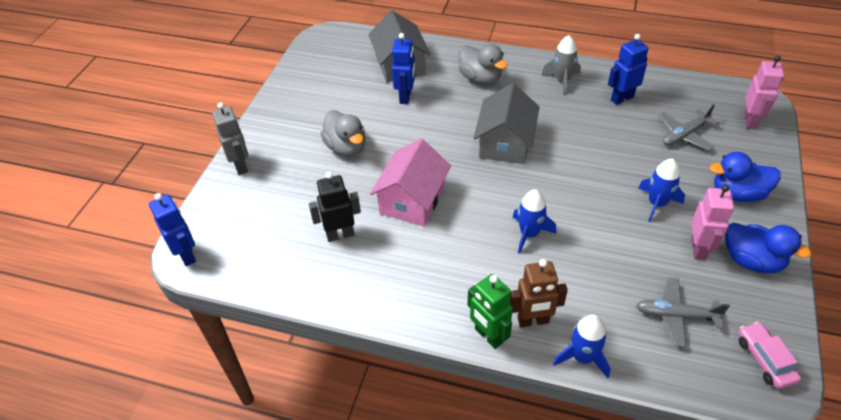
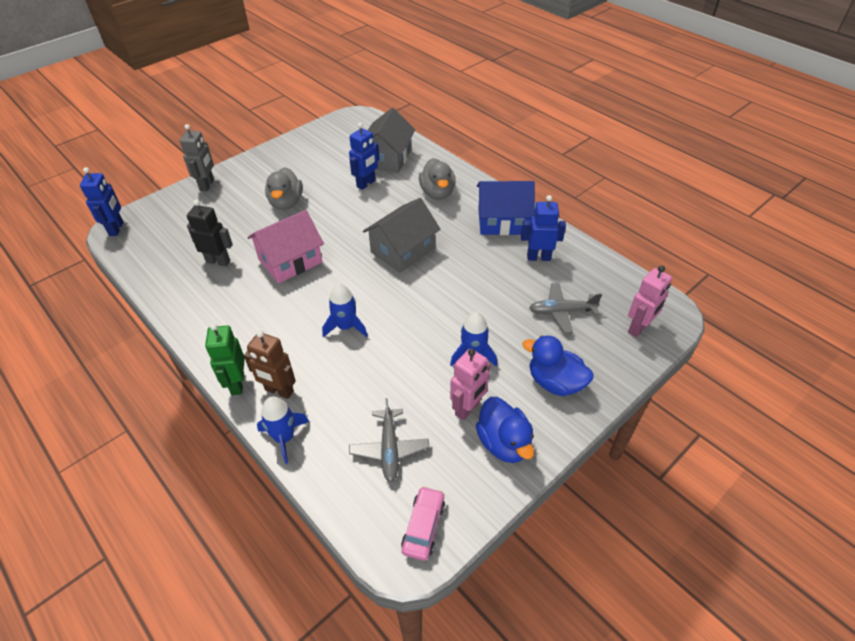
camera: 30 degrees right, 0 degrees up
(561, 80) = (502, 221): grey rocket -> blue house
(676, 315) = (389, 449): grey plane -> grey plane turned 135 degrees counterclockwise

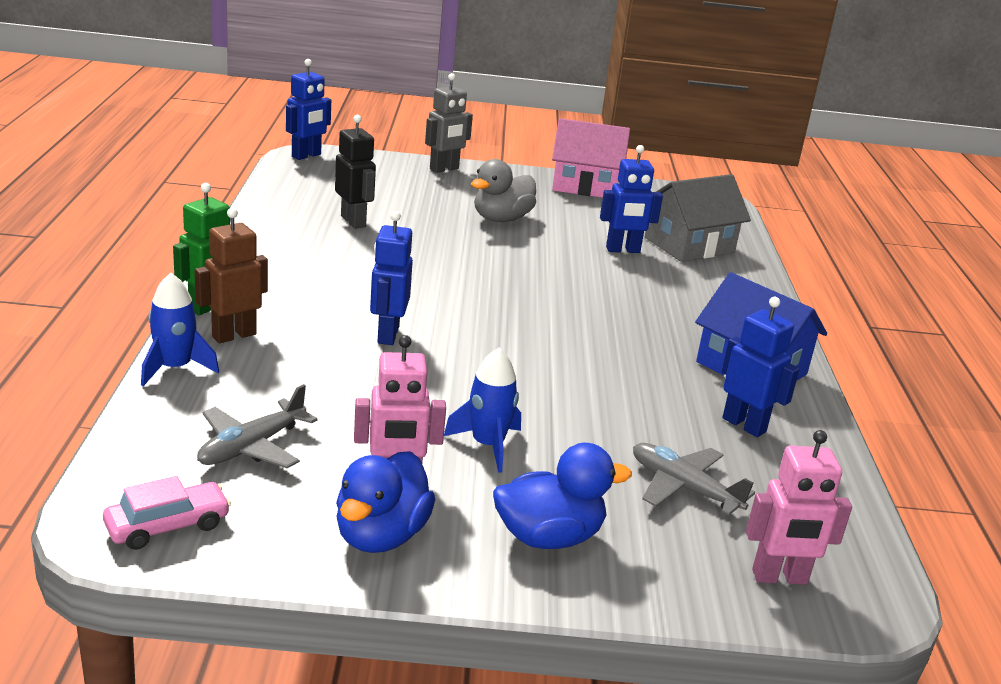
camera: 40 degrees right, 20 degrees down
(279, 391) = (234, 335): brown robot -> brown robot turned 75 degrees clockwise
(290, 261) = (424, 259): pink house -> pink house (585, 185)
(346, 327) = (387, 335): blue rocket -> blue robot
(402, 250) = (566, 319): grey house -> none
(437, 193) = (703, 301): grey duck -> none
(555, 382) = (549, 537): blue duck -> blue duck turned 90 degrees clockwise

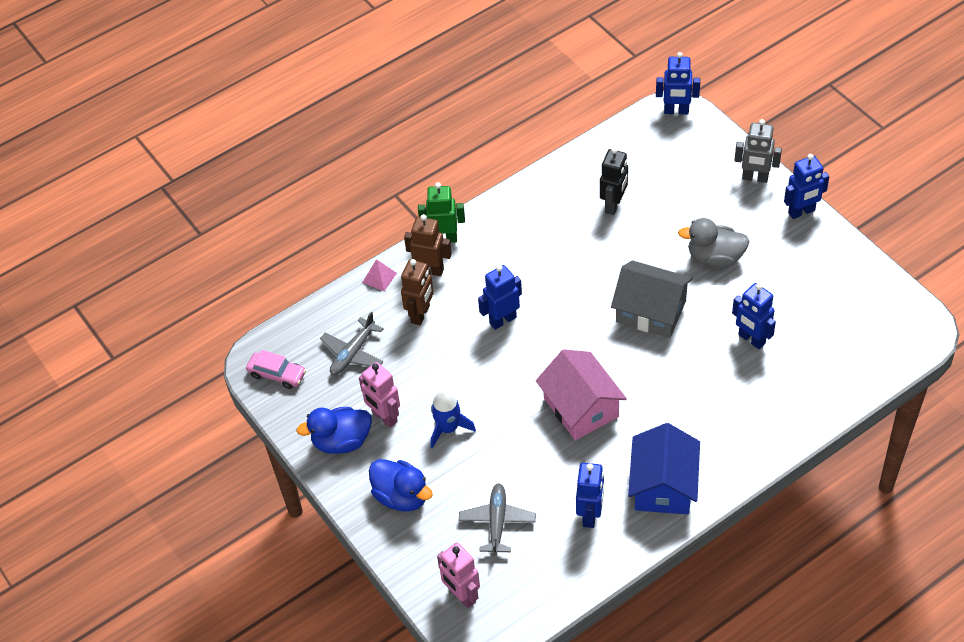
camera: 60 degrees right, 25 degrees up
(175, 368) = (379, 277): blue rocket -> pink pyramid
(251, 447) = (353, 353): grey plane -> grey plane turned 60 degrees counterclockwise
(284, 373) = (421, 314): none -> brown robot
(515, 174) = (801, 212): none -> blue robot
(585, 185) = (837, 255): pink house -> pink house (581, 407)
(689, 245) = (810, 364): grey house -> grey house (651, 311)

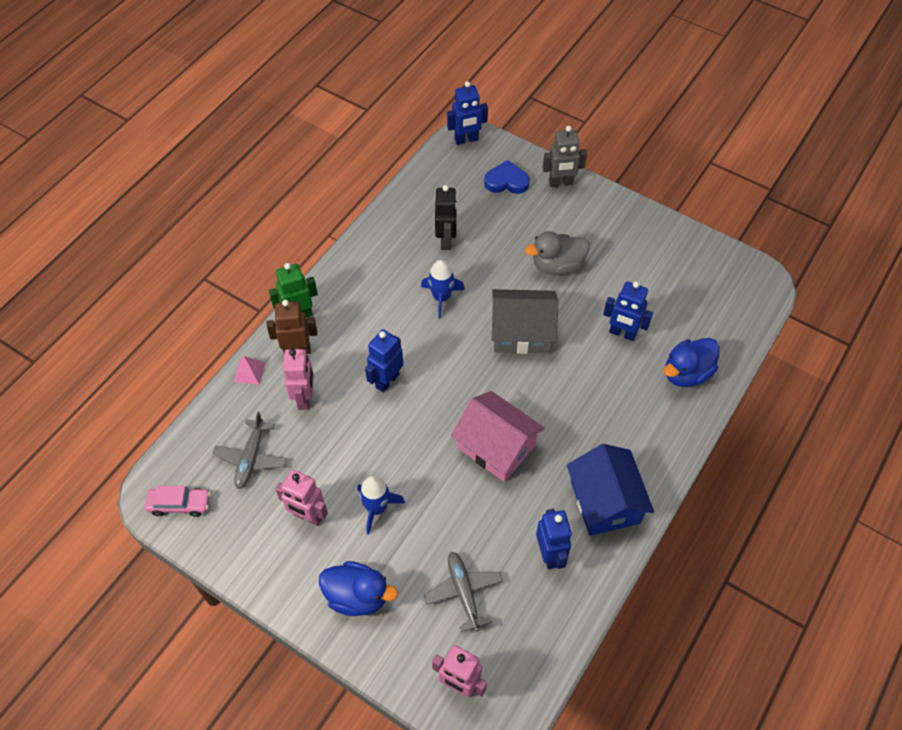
camera: 25 degrees left, 5 degrees up
(341, 441) = (273, 556): blue duck -> blue duck (686, 373)
(421, 314) = (304, 398): brown robot -> pink robot
(586, 258) = (441, 297): none -> blue rocket
(699, 162) = (506, 181): none -> blue heart
(801, 212) = (614, 203): blue robot -> none

